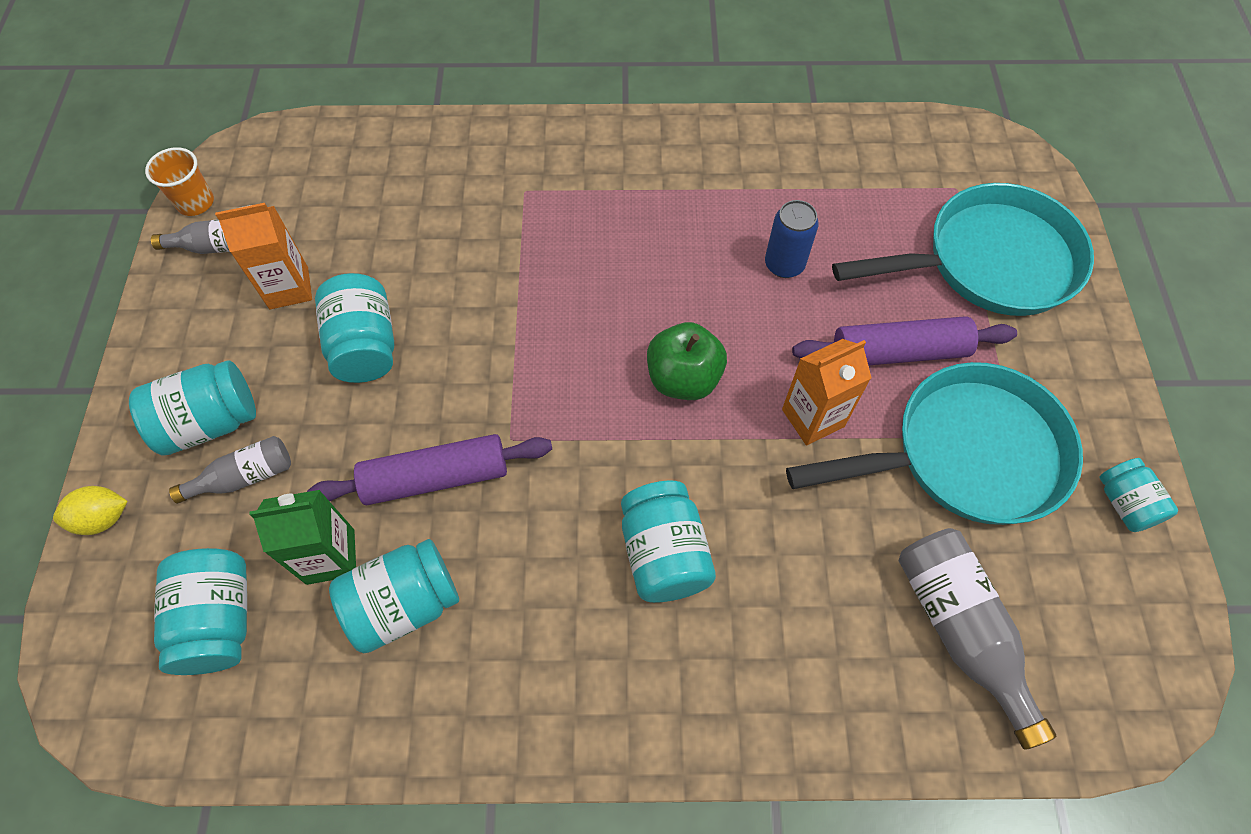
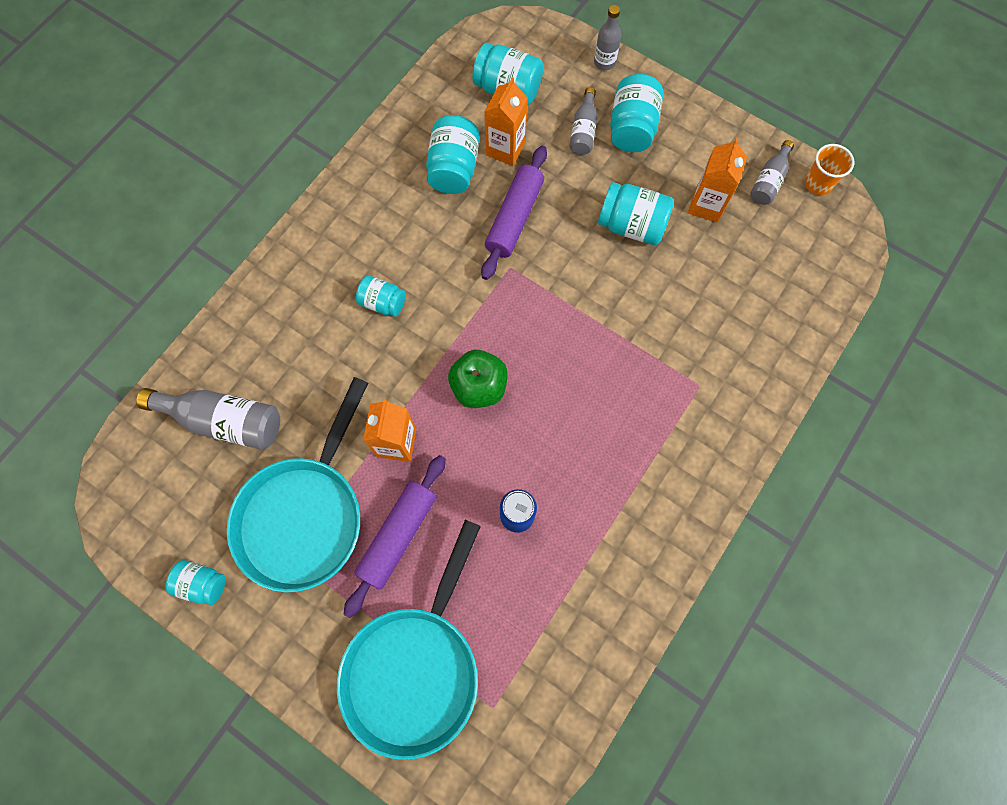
camera: 125 degrees right, 10 degrees up
(103, 518) = (604, 62): yellow lemon -> grey bottle
(330, 556) = (505, 149): green carton -> orange carton
(664, 554) = (383, 302): turquoise jar -> turquoise jar, size x0.63

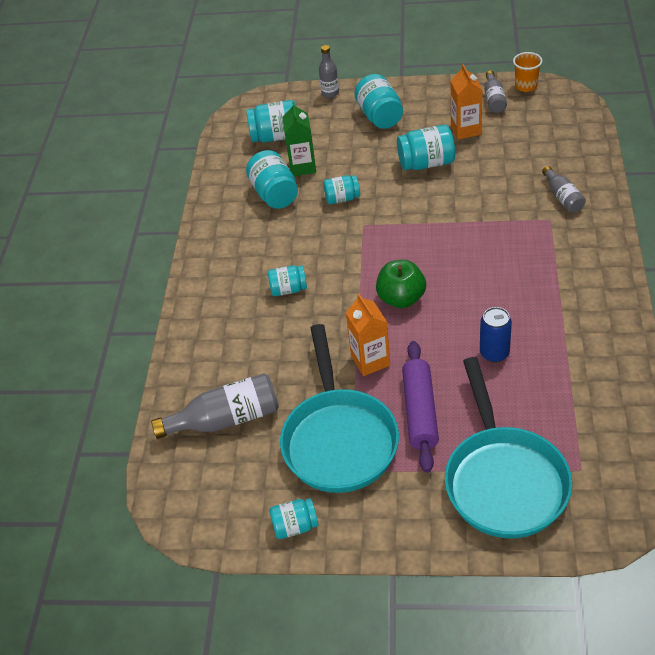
camera: 25 degrees left, 25 degrees down
(505, 149) = (302, 167): orange carton -> green carton
(514, 218) = (342, 198): purple rolling pin -> turquoise jar
(583, 131) = (348, 132): grey bottle -> grey bottle (563, 197)

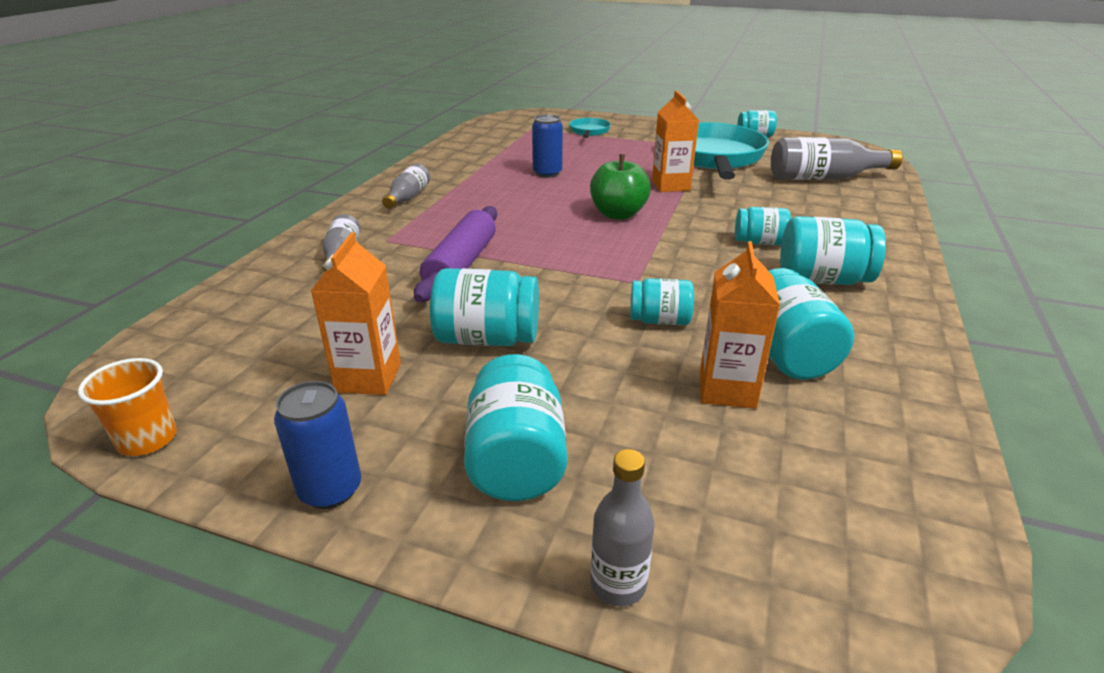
camera: 170 degrees left, 15 degrees down
(276, 137) = (791, 478): turquoise jar -> turquoise jar (822, 279)
(302, 167) = (727, 389): green carton -> orange carton
(420, 412) = (636, 159): purple rolling pin -> purple rolling pin (461, 265)
(439, 91) = (330, 490): none -> blue can
(494, 99) = (246, 427): grey bottle -> grey bottle (408, 197)
(504, 480) = (589, 132): turquoise pan -> turquoise pan, size x0.44

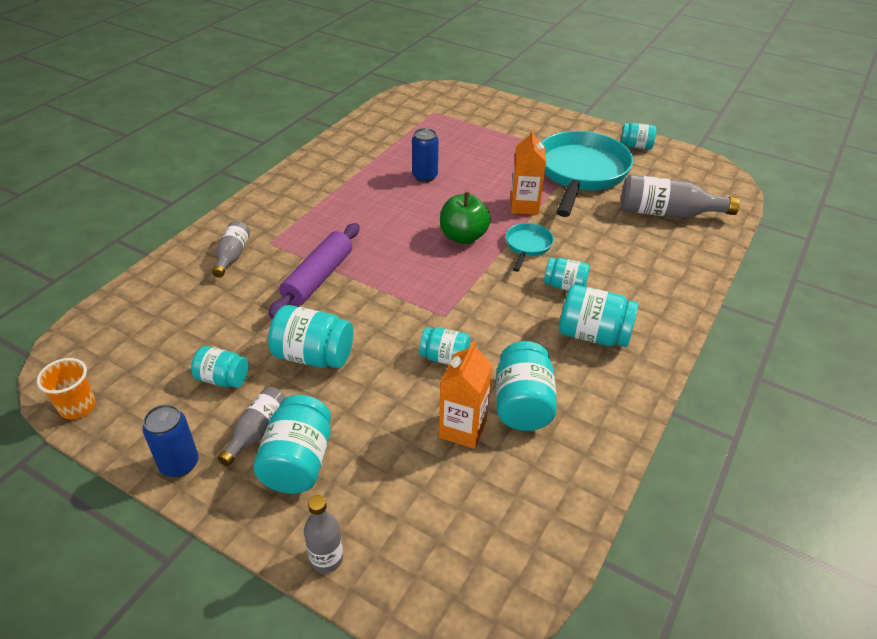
camera: 10 degrees right, 10 degrees up
(368, 378) = (223, 379): orange carton -> turquoise jar
(408, 197) = (299, 193): grey bottle -> grey bottle (257, 431)
(589, 132) = (484, 122): turquoise pan -> turquoise pan (527, 246)

